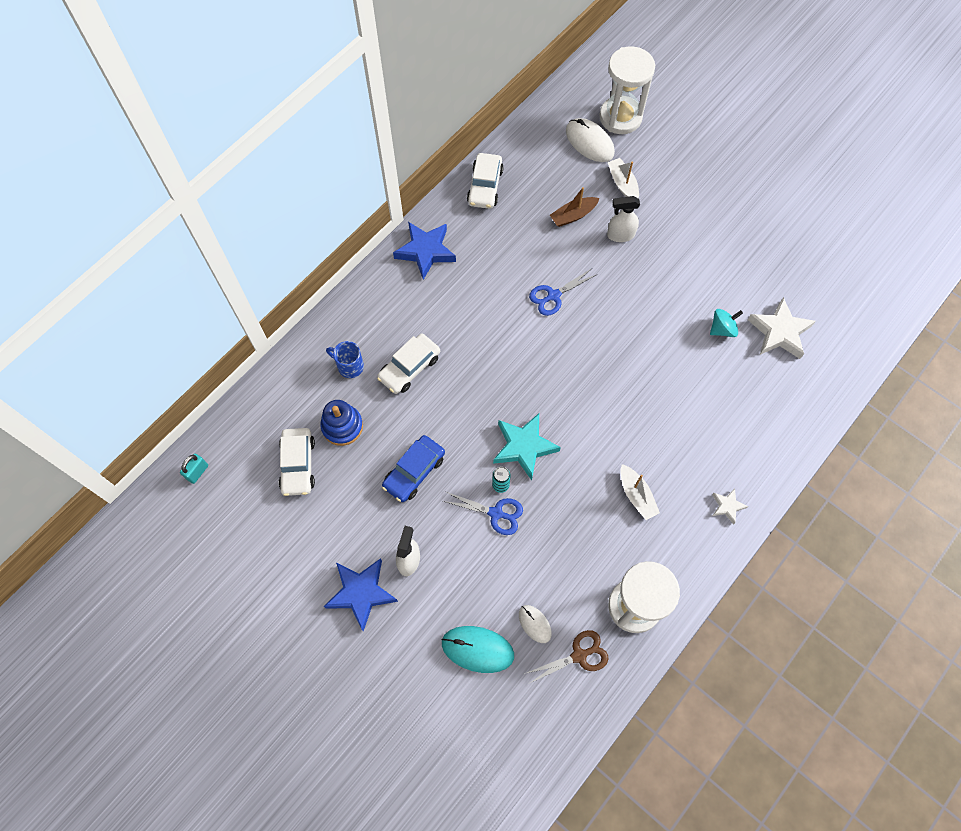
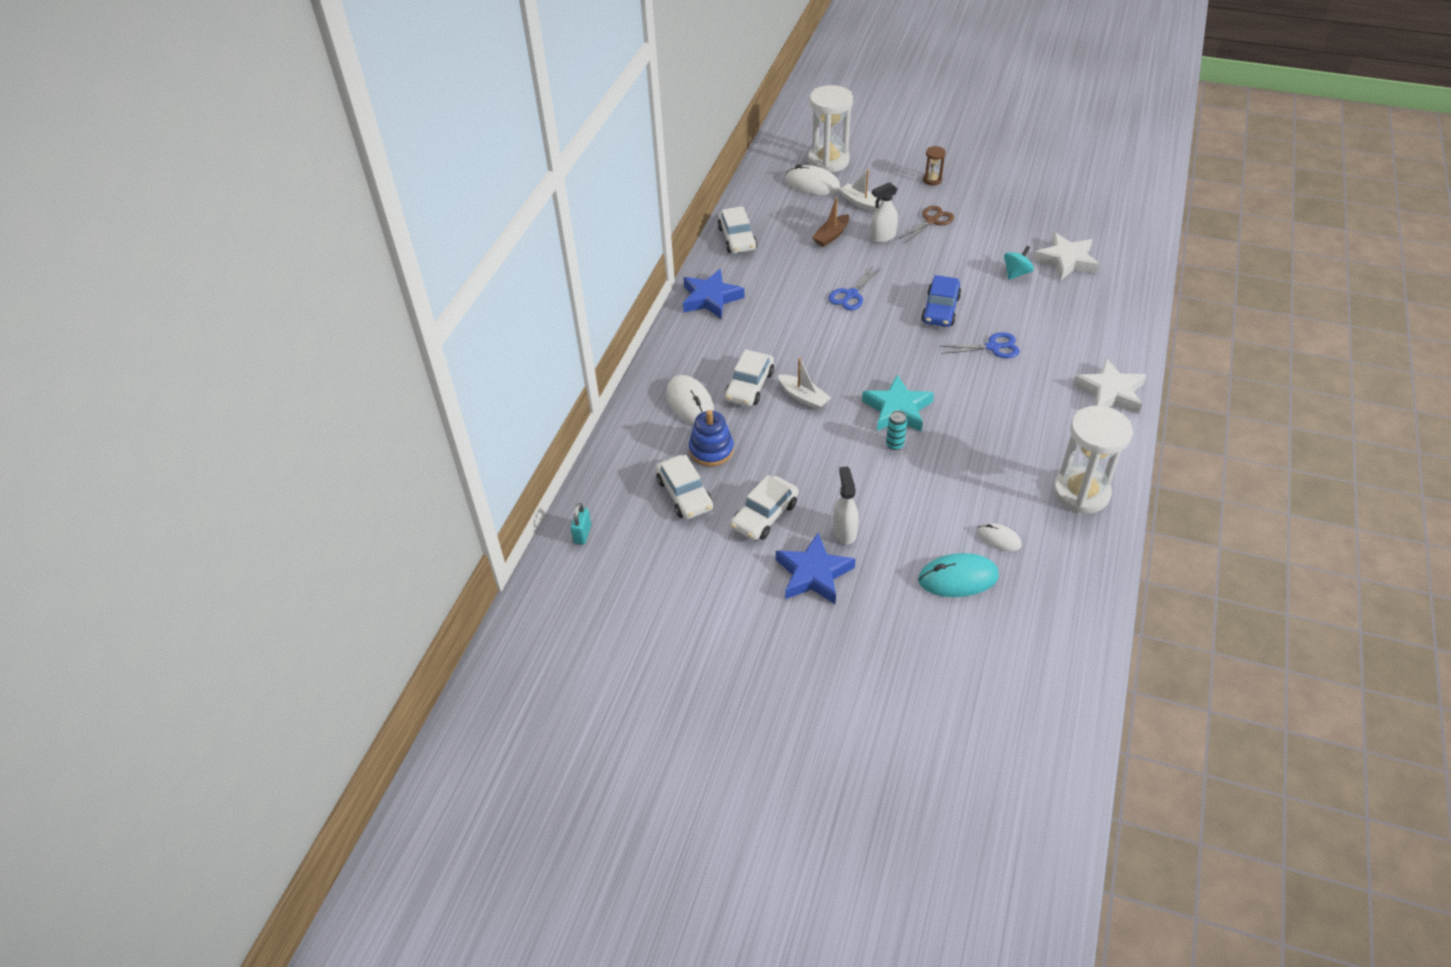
camera: 20 degrees left, 20 degrees down
(349, 366) = (690, 403): blue mug -> white mouse
(352, 515) = (764, 515): none -> white car
(414, 471) = (804, 461): blue car -> blue car (940, 309)
(496, 513) = (905, 467): blue scissors -> blue scissors (993, 347)
(579, 655) = (1057, 548): brown scissors -> brown scissors (931, 221)
(636, 495) = (1025, 411): white boat -> white boat (803, 397)
(707, 179) = (932, 180): none -> brown hourglass
(727, 506) = (1110, 392): white star -> white star, size x1.92

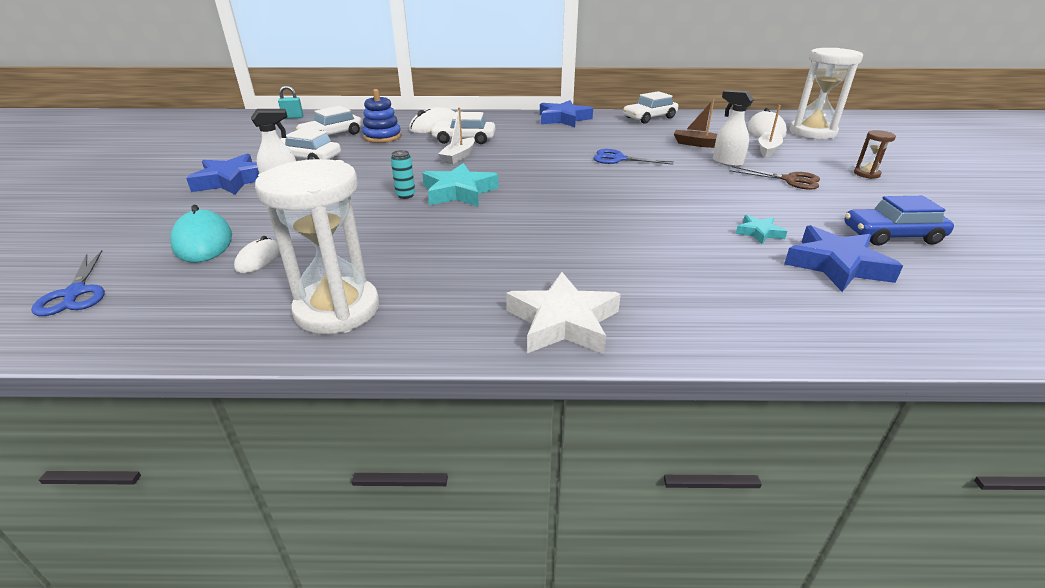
camera: 70 degrees right, 15 degrees down
(940, 309) = (638, 197): blue car -> blue car (891, 235)
(993, 347) = (596, 230): blue scissors -> blue scissors (75, 293)
(1016, 273) = (759, 233): turquoise spinning top -> turquoise star
(1066, 261) = (836, 265): white star -> blue star

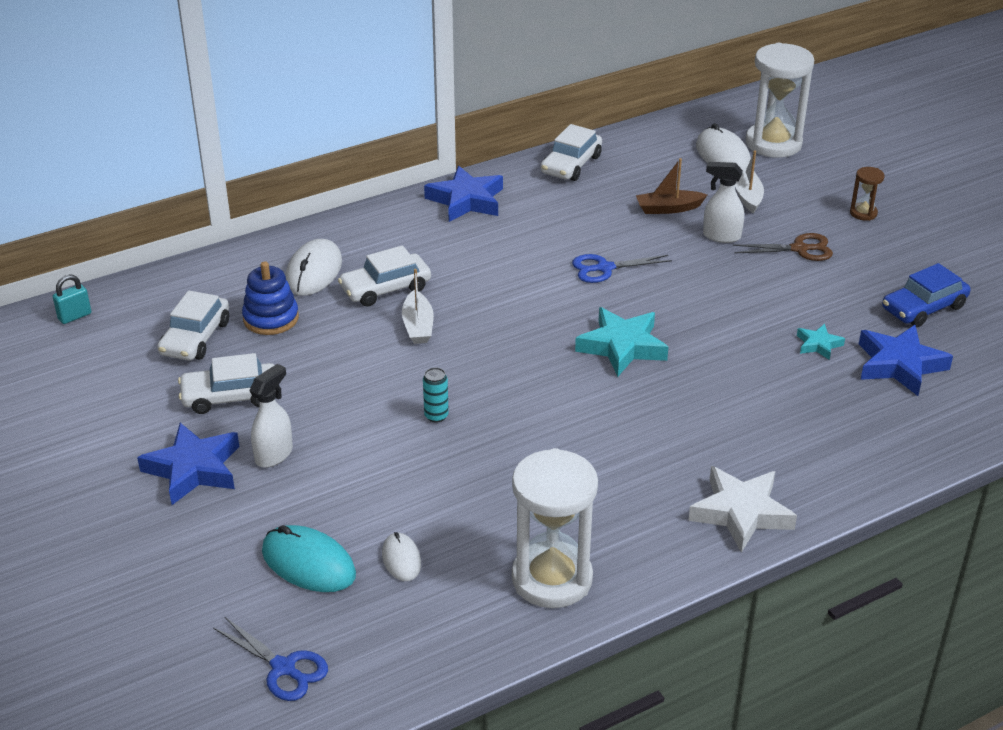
camera: 30 degrees left, 5 degrees up
(459, 192) = (488, 389): turquoise star -> turquoise star (622, 346)

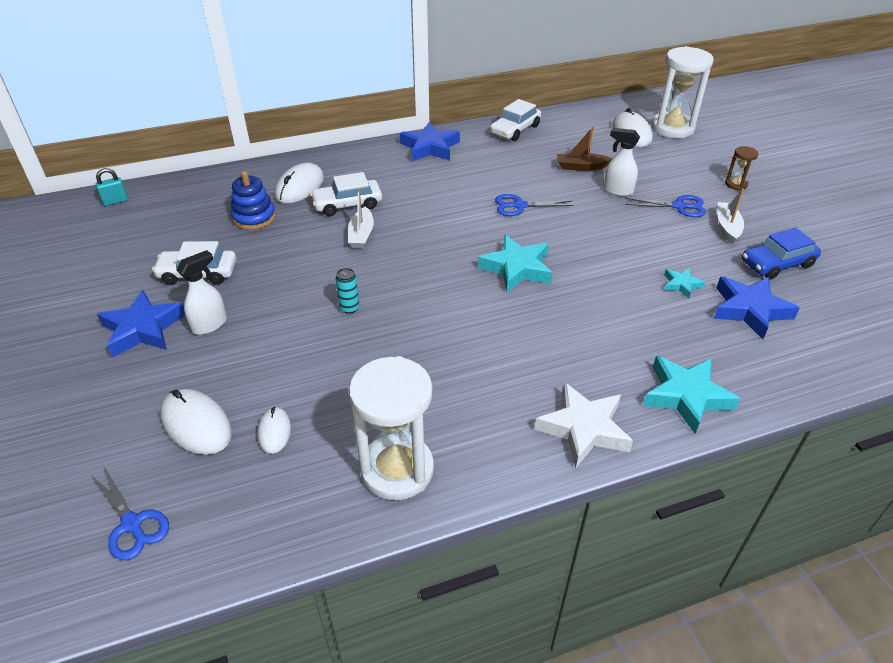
camera: 10 degrees right, 5 degrees up
(195, 338) = (193, 226): white car -> none
(308, 563) = (196, 424): turquoise mouse -> white mouse
(747, 196) = (644, 163): white boat -> white boat (727, 227)
(800, 249) = (679, 206): brown scissors -> blue scissors
(844, 466) = (686, 396): none -> turquoise star

